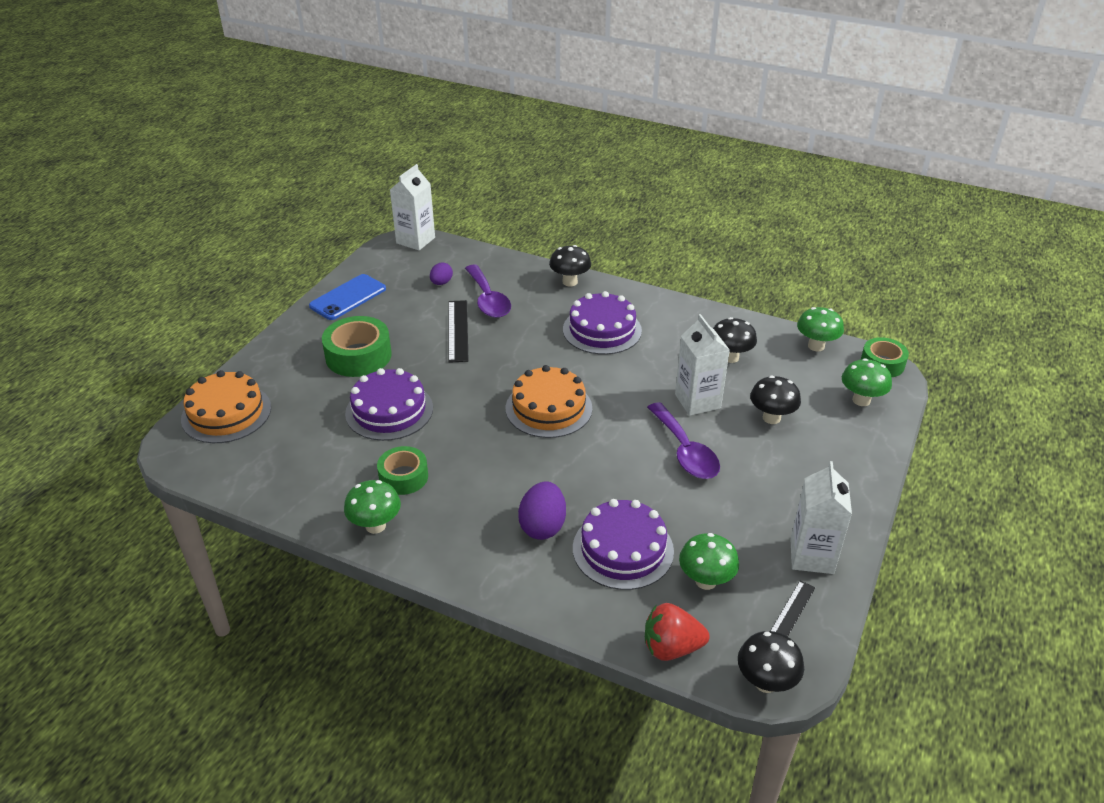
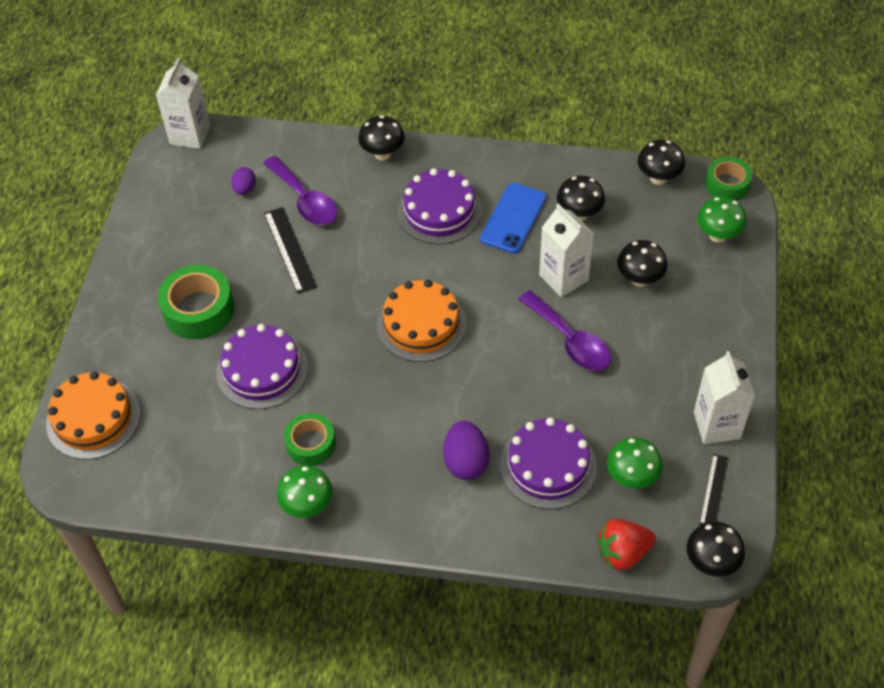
camera: 15 degrees left, 15 degrees up
(348, 297) = (151, 235): blue phone -> blue phone (513, 218)
(816, 346) = (658, 178): green mushroom -> black mushroom

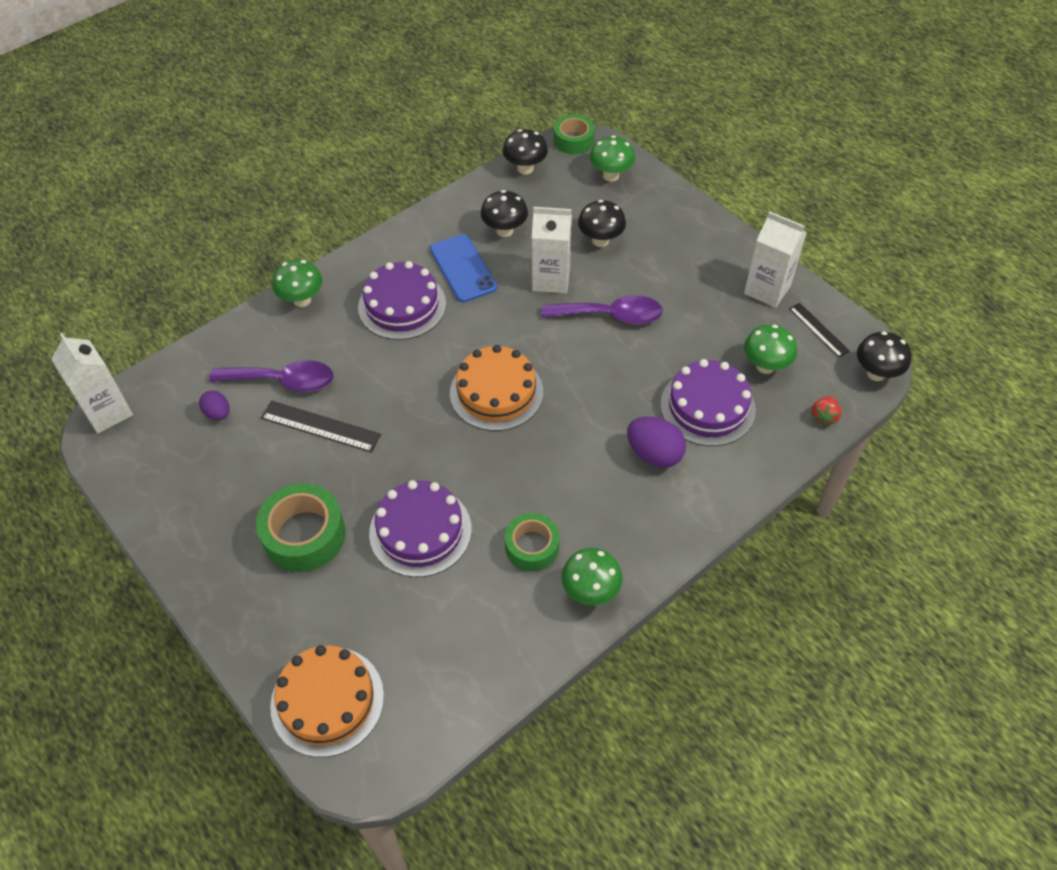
camera: 50 degrees left, 0 degrees up
(383, 154) = (302, 300): black mushroom -> green mushroom
(623, 553) = (824, 417): red strawberry -> red strawberry, size x0.60

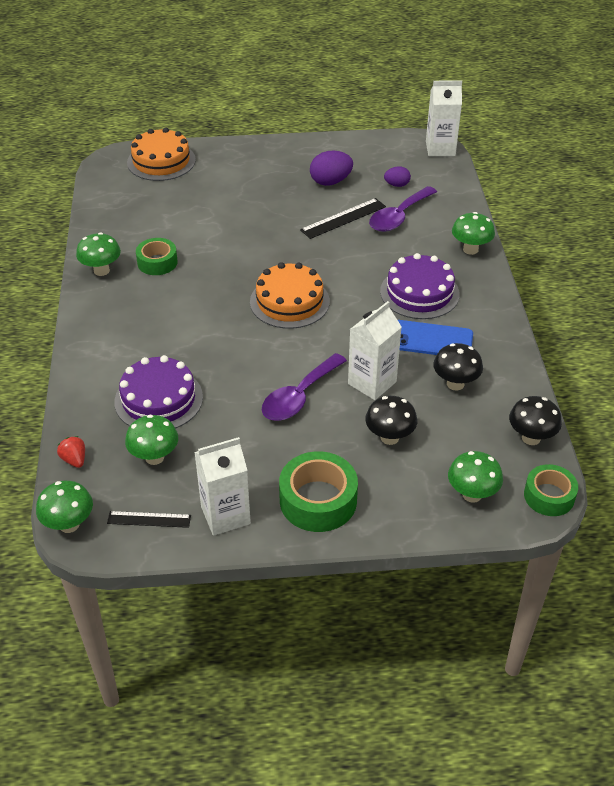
camera: 125 degrees right, 10 degrees down
(304, 535) = (269, 186): green tape -> green tape (318, 500)
(420, 531) = (221, 226): purple cake -> none
(654, 454) = (154, 348): purple egg -> purple egg (330, 182)
(876, 373) = (69, 524): black mushroom -> green mushroom

